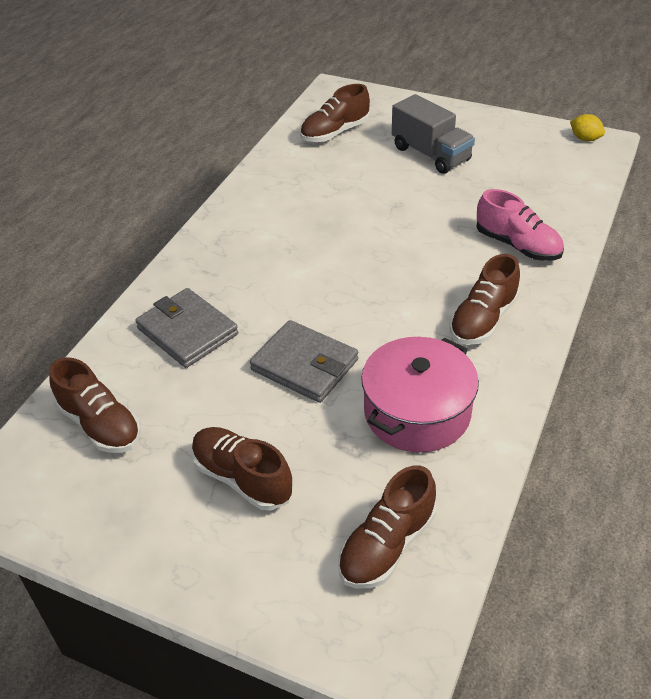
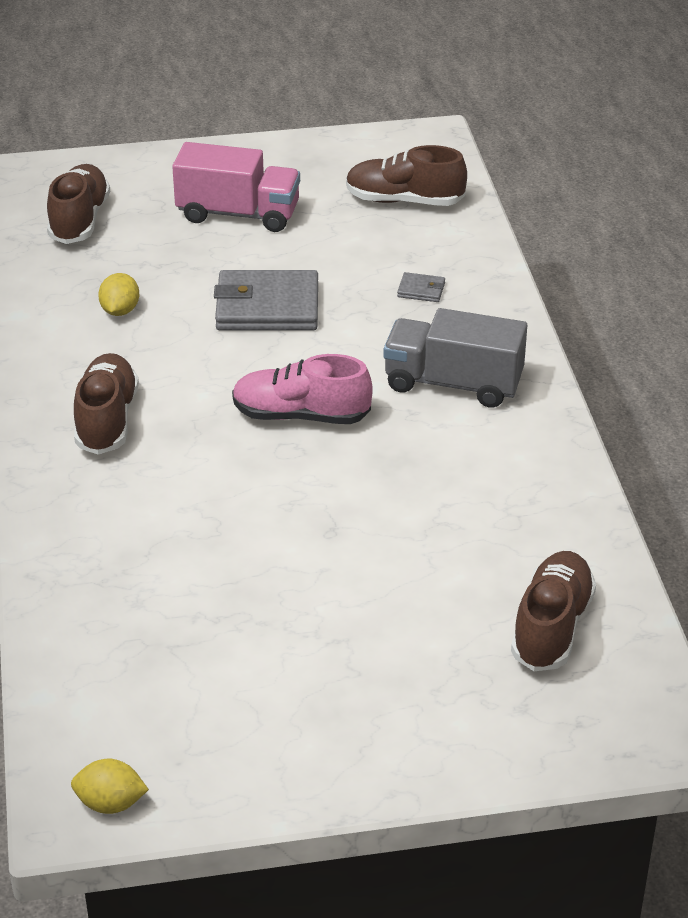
camera: 145 degrees right, 5 degrees down
(187, 331) = (421, 290): grey wallet -> grey wallet, size x0.43
(242, 478) = (238, 214): brown shoe -> pink truck
(417, 412) = (120, 311): pink pot -> yellow lemon
(430, 154) = (357, 648): grey truck -> grey truck (453, 383)
(517, 245) = (118, 534): pink shoe -> pink shoe (301, 415)

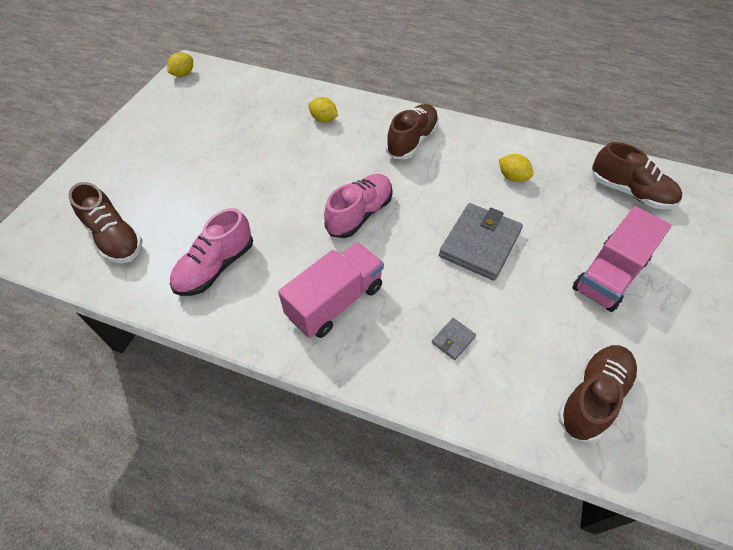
camera: 120 degrees right, 15 degrees up
(107, 420) = (412, 141): brown shoe -> brown shoe turned 90 degrees counterclockwise
(119, 533) = (323, 119): none -> yellow lemon
(453, 383) = (335, 302): grey truck -> pink truck
(500, 501) = (216, 267): none -> pink shoe

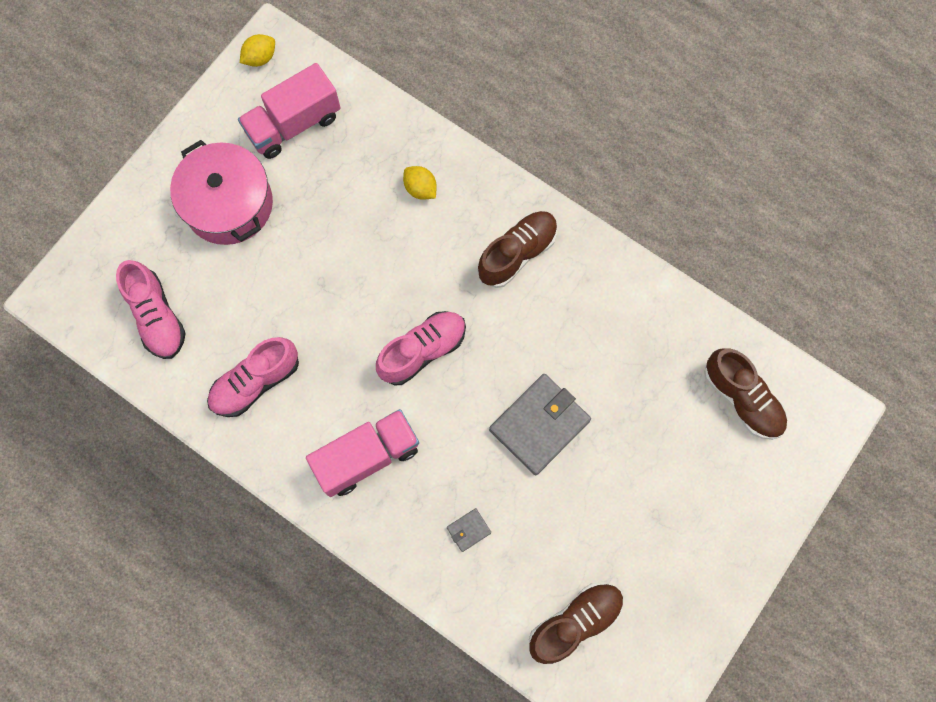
camera: 15 degrees right, 20 degrees up
(115, 238) = (157, 316): brown shoe -> pink shoe
(171, 154) = (228, 204): none -> pink pot
(512, 177) = (615, 341): yellow lemon -> none
(609, 275) = (659, 500): pink truck -> pink truck (294, 124)

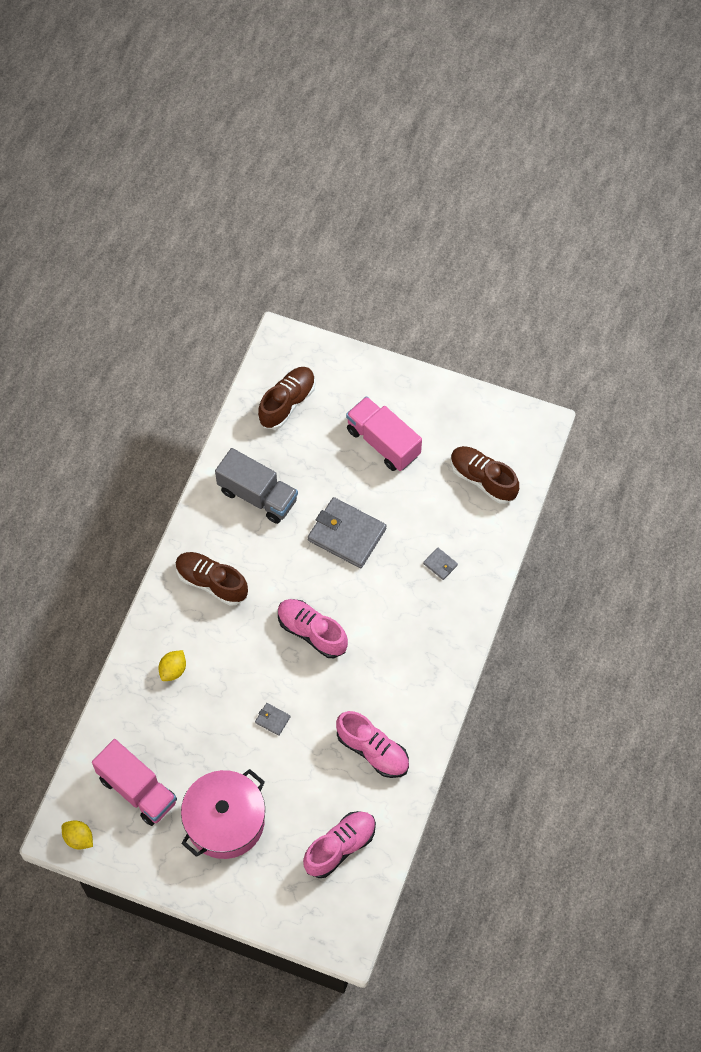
camera: 105 degrees left, 10 degrees down
(328, 281) = (272, 720): none -> grey wallet
(367, 457) = (407, 650): pink truck -> pink truck (383, 442)
(619, 332) = (257, 495): none -> grey truck

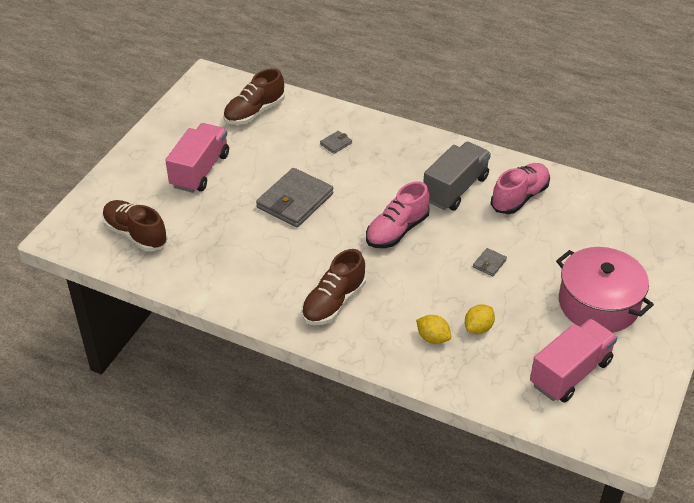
camera: 85 degrees left, 20 degrees down
(79, 838) = (631, 427): yellow lemon -> yellow lemon (478, 328)
(257, 495) = (238, 262): grey truck -> grey truck (455, 189)
(340, 847) = (616, 224): pink shoe -> none
(383, 442) = (200, 171): pink truck -> pink truck turned 150 degrees clockwise

